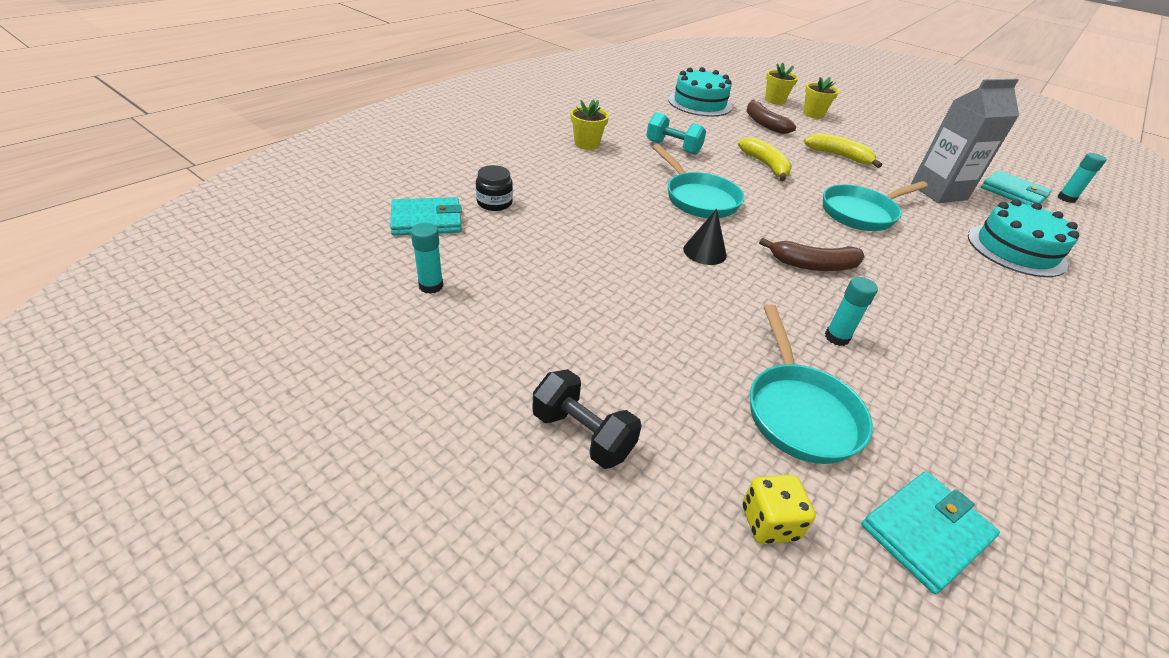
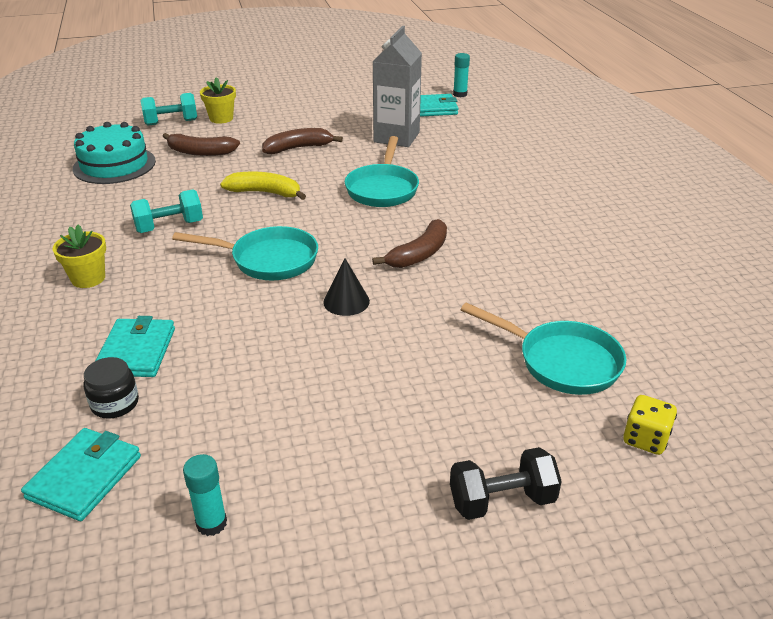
camera: 50 degrees left, 5 degrees down
(774, 100) = (171, 122): yellow flower pot -> turquoise dumbbell
(836, 337) = (506, 295): turquoise glue stick -> none
(839, 156) = (298, 148): yellow banana -> brown banana
(925, 532) = (691, 370): turquoise wallet -> turquoise wallet (136, 351)
(1016, 250) = (490, 154): turquoise cake -> none

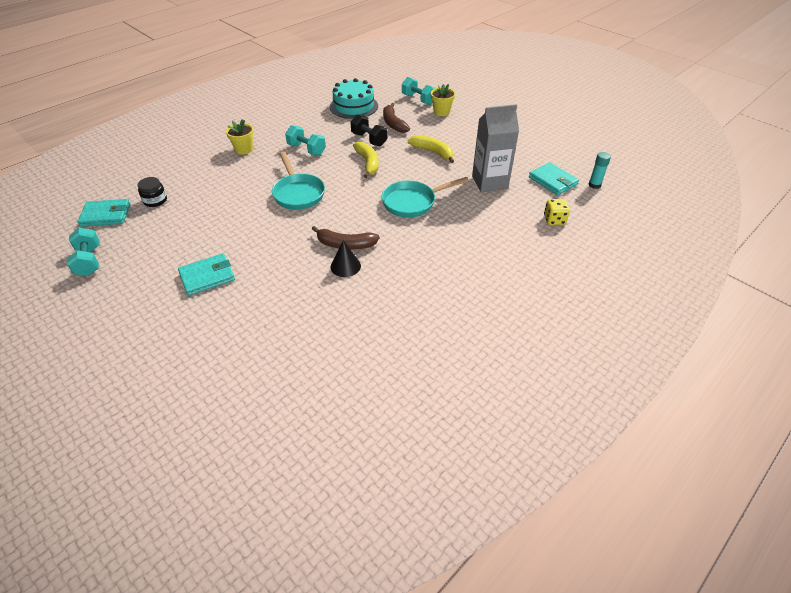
camera: 60 degrees right, 10 degrees up
(136, 351) = (195, 189): turquoise wallet -> turquoise wallet (207, 276)
(211, 523) = (89, 261): turquoise glue stick -> turquoise dumbbell
(298, 148) = (433, 152): brown banana -> yellow banana
(346, 301) = (276, 235): black cone -> black cone (345, 266)
(502, 501) = (132, 352): black dumbbell -> black dumbbell (369, 139)
(561, 362) = (266, 342): turquoise pan -> none
(645, 439) = (207, 401): yellow dice -> yellow dice (554, 220)

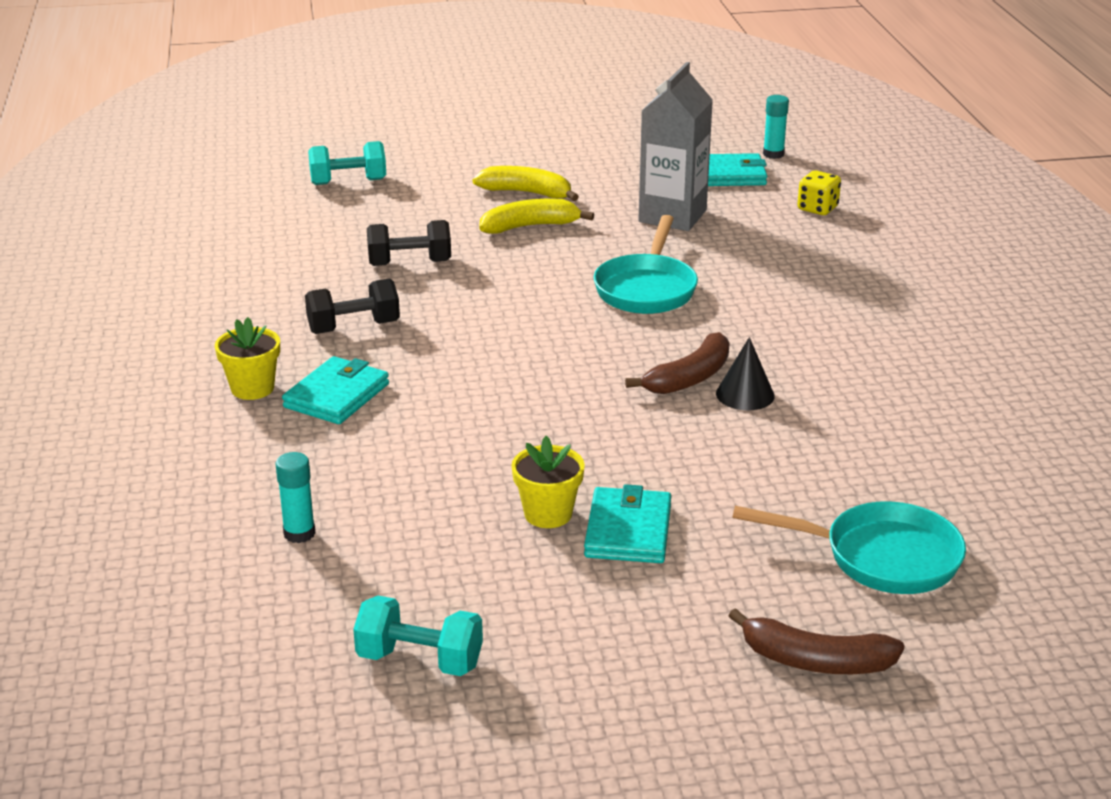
camera: 55 degrees left, 15 degrees down
(106, 215) = (271, 607): turquoise wallet -> turquoise wallet (337, 396)
(155, 200) = (299, 533): black jar -> turquoise glue stick
(298, 193) = (486, 376): turquoise pan -> turquoise pan (881, 557)
(306, 150) = (354, 327): turquoise dumbbell -> black dumbbell
(353, 106) = (273, 240): turquoise cake -> none
(368, 163) = (482, 287): yellow banana -> yellow banana (527, 193)
(393, 123) = (391, 227): brown banana -> brown banana (815, 661)
(441, 112) = (419, 178): yellow flower pot -> yellow flower pot (548, 514)

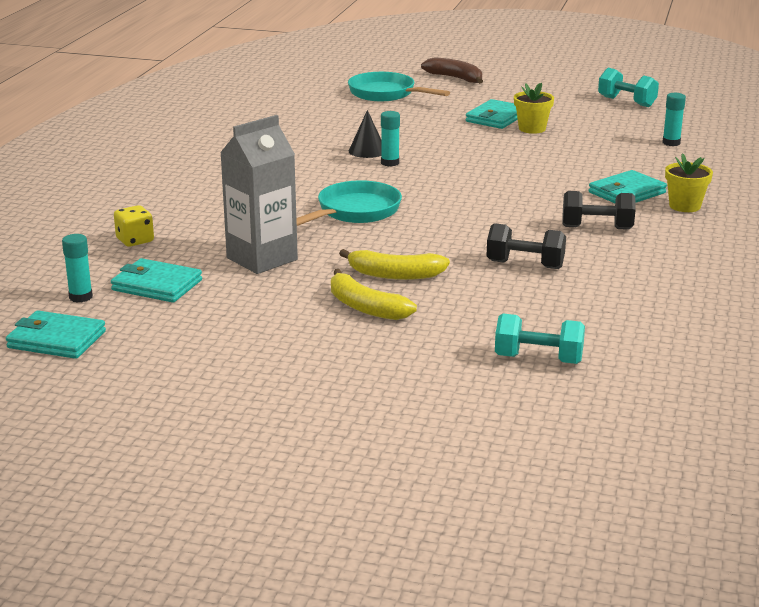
camera: 155 degrees left, 5 degrees down
(689, 378) = (390, 163): brown banana -> turquoise glue stick
(735, 125) = (56, 340): none -> turquoise wallet

